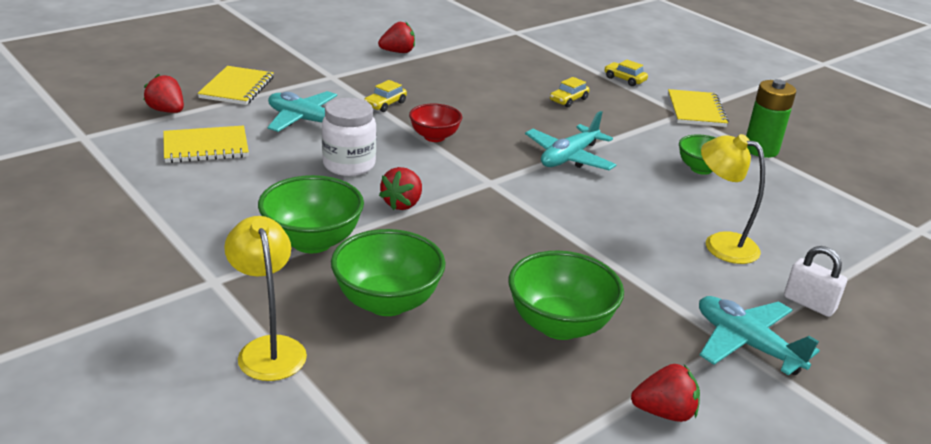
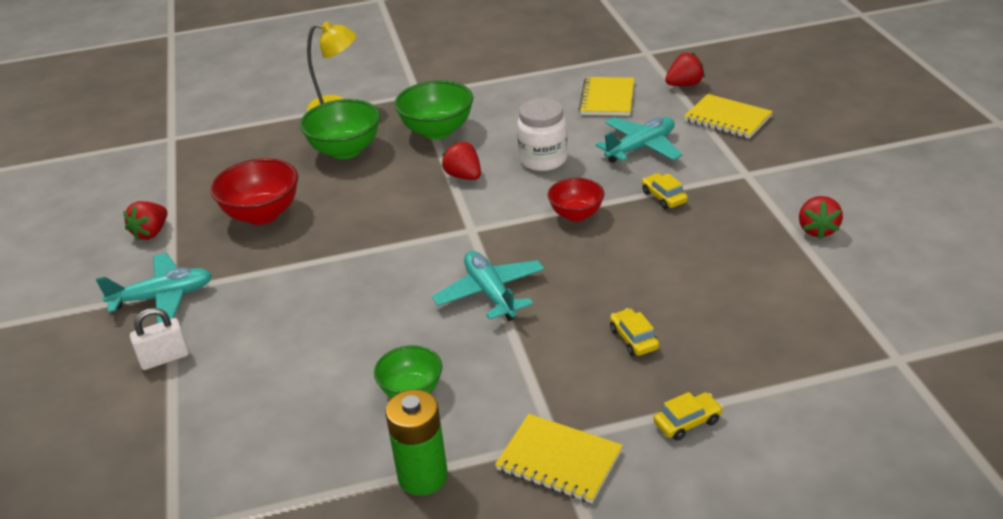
camera: 120 degrees right, 5 degrees up
(559, 325) = (262, 214): green bowl -> red bowl
(720, 244) = (279, 341): yellow lamp -> none

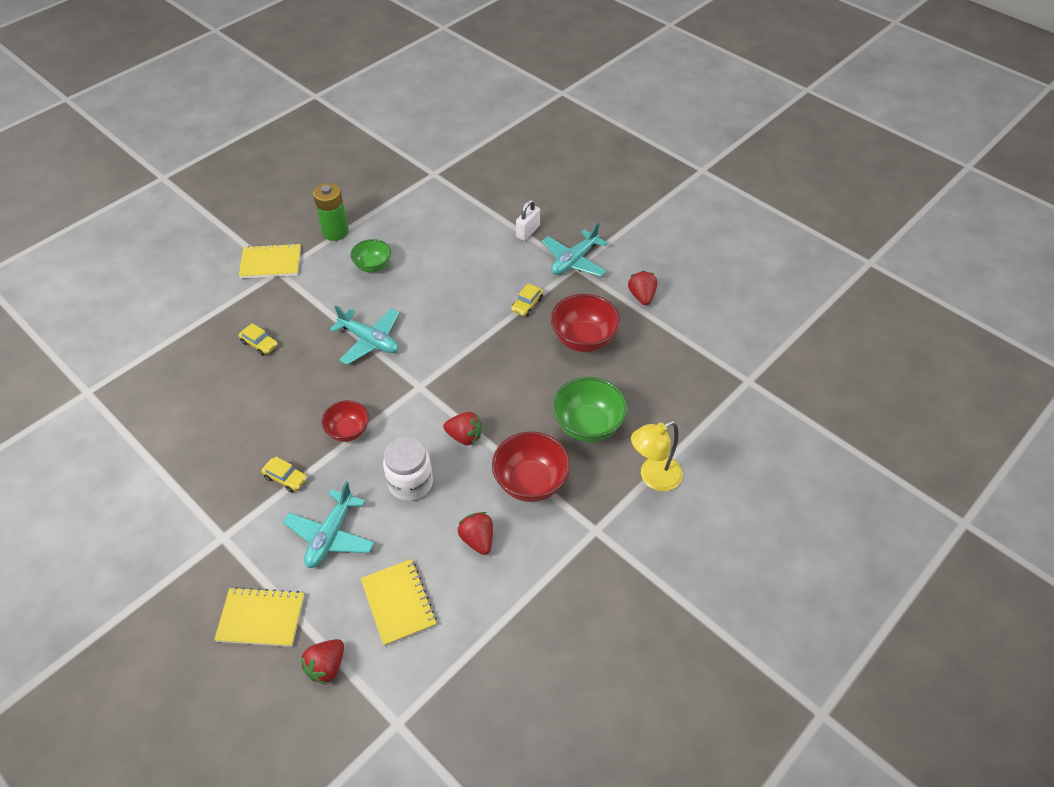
camera: 145 degrees right, 15 degrees up
(437, 131) = (530, 482): green bowl -> red bowl
(687, 422) = (209, 306): yellow car -> yellow car (527, 304)
(817, 230) = (150, 489): red strawberry -> red strawberry (477, 539)

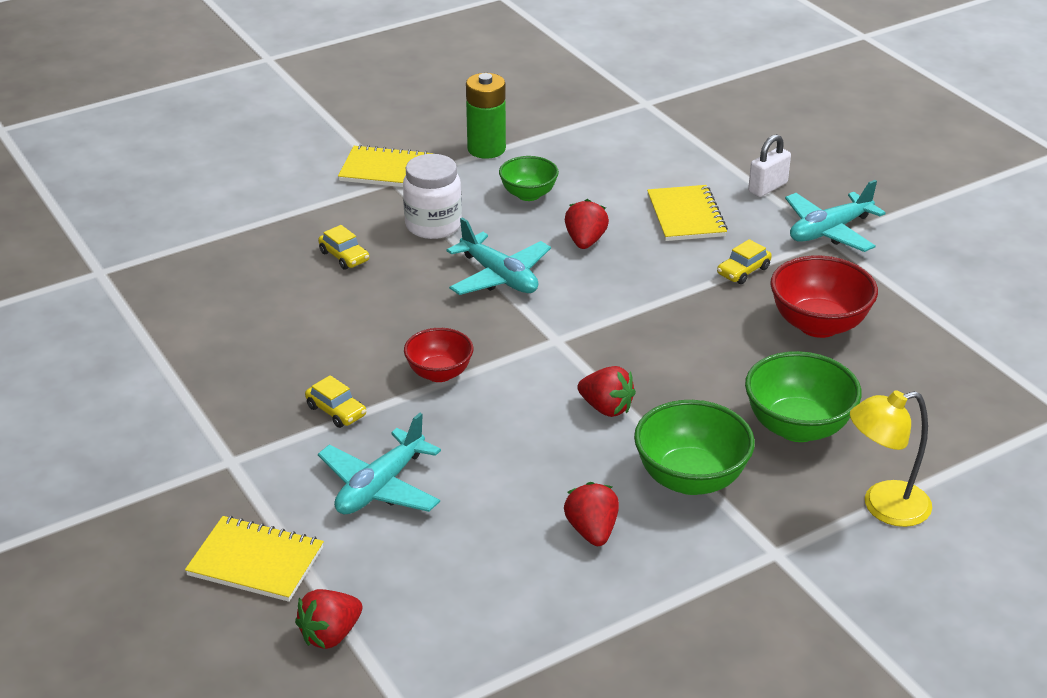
camera: 15 degrees right, 15 degrees down
(398, 603) = (454, 582): yellow notebook -> yellow notebook (686, 216)
(410, 483) = (511, 448): white jar -> white jar (433, 225)
(530, 482) = (690, 479): red bowl -> green bowl
(642, 296) = (924, 288): red strawberry -> red strawberry (585, 241)

